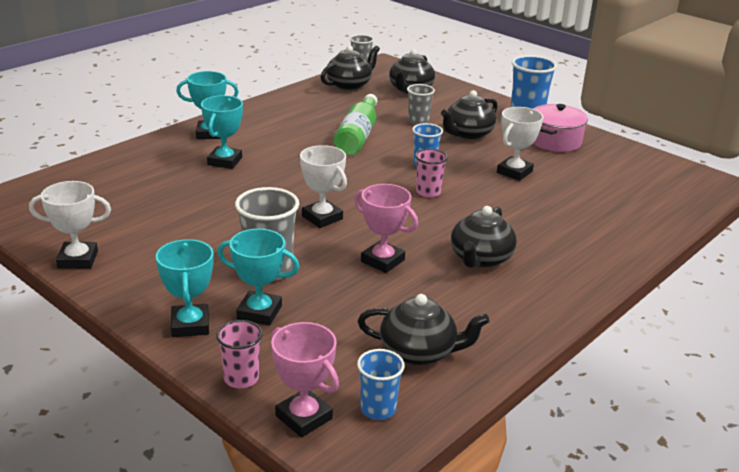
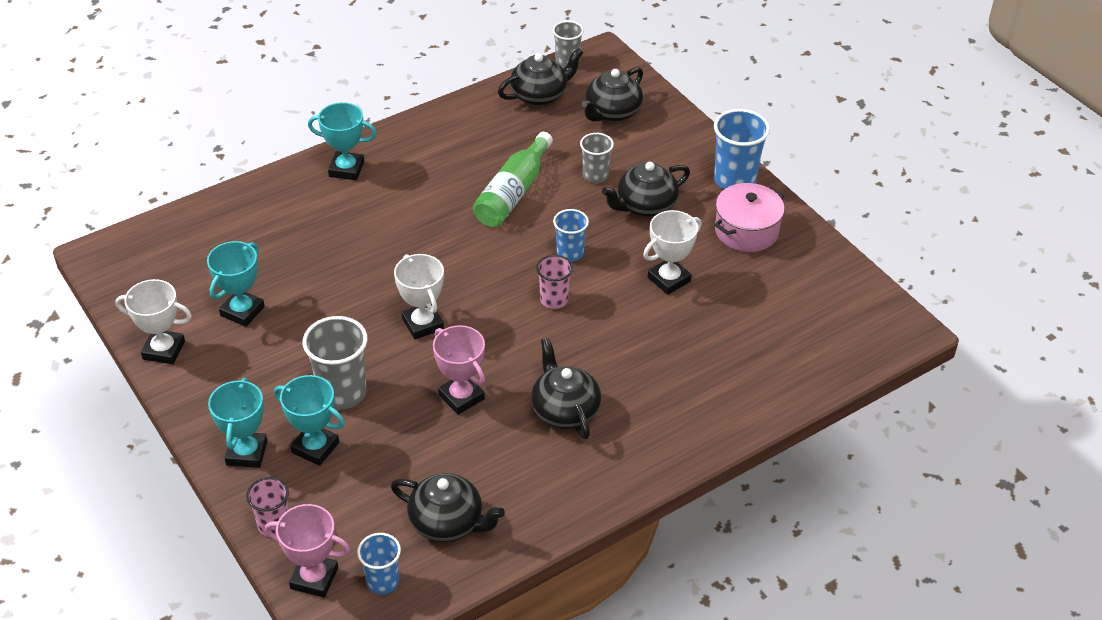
camera: 15 degrees right, 15 degrees up
(224, 161) = (348, 219): turquoise trophy -> turquoise trophy (242, 311)
(304, 417) = (314, 578): pink trophy -> pink trophy turned 45 degrees counterclockwise
(480, 259) = (564, 410): black teapot -> black teapot turned 120 degrees clockwise

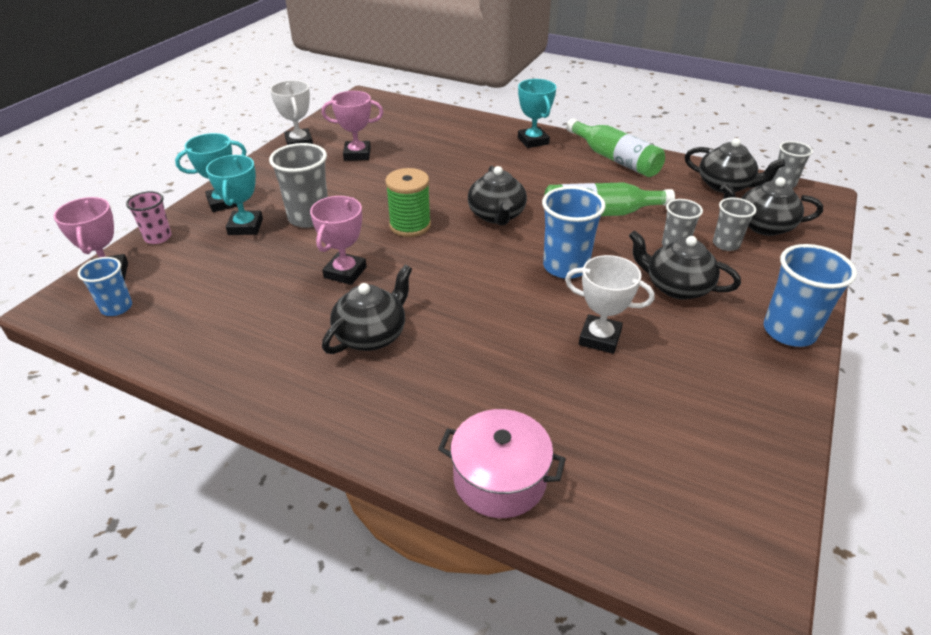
camera: 60 degrees right, 5 degrees down
(242, 311) = (357, 154): turquoise trophy -> pink trophy
(422, 324) = (410, 225): white trophy -> green spool
(434, 134) = (615, 159): none -> green bottle
(448, 522) = (197, 317): black teapot -> black teapot (496, 215)
(554, 300) = (500, 279): pink cup -> none
(570, 253) = (565, 267): blue cup -> blue cup, size x1.64
(617, 147) = (726, 244): none -> grey cup
(746, 231) = (730, 367): pink pot -> pink pot (499, 479)

